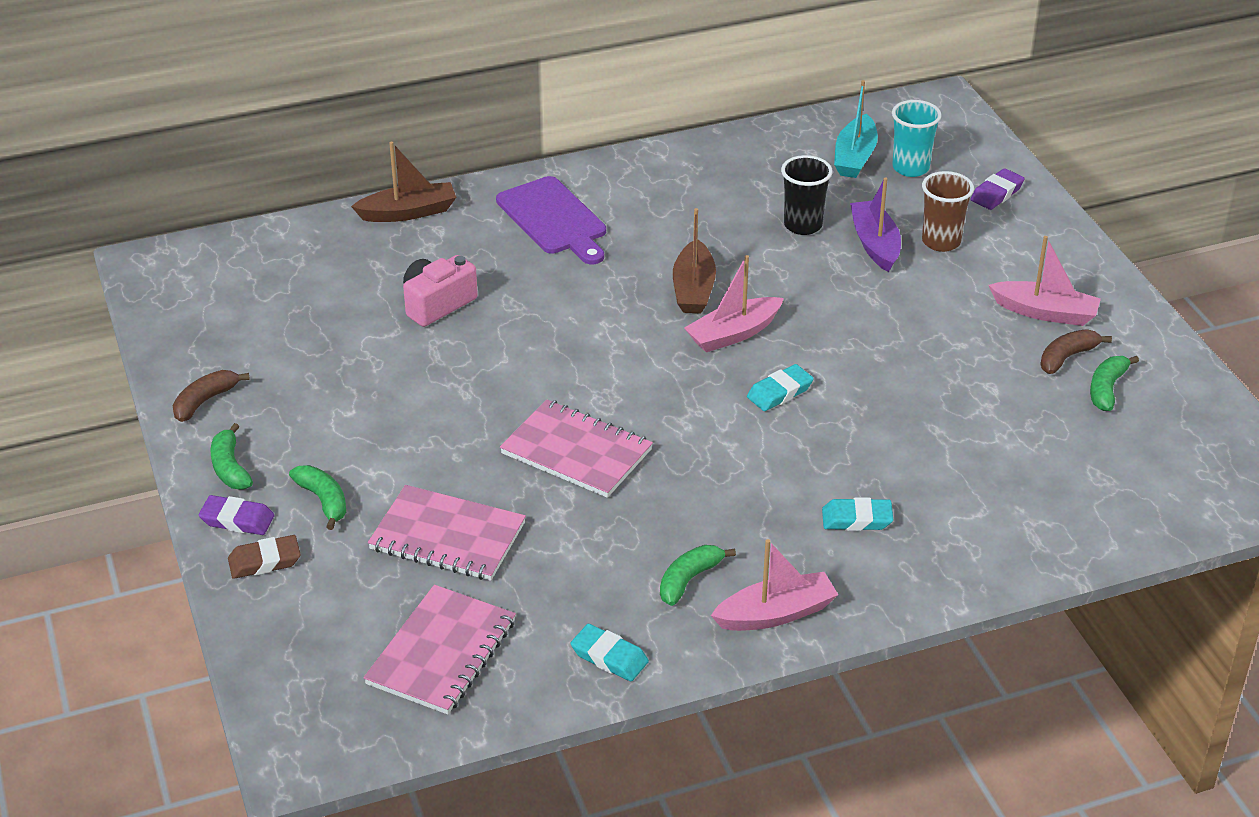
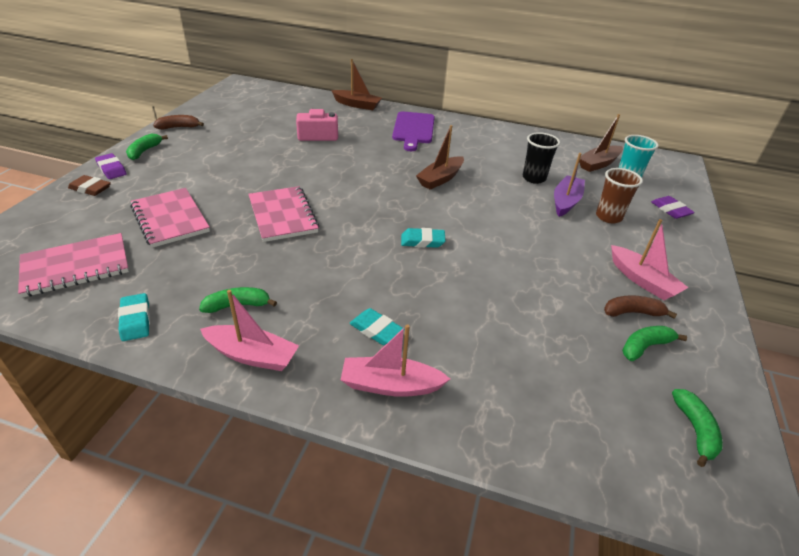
camera: 35 degrees right, 0 degrees up
(323, 501) = (152, 179): green banana -> green banana (695, 430)
(733, 334) = (434, 205): pink boat -> pink boat (390, 385)
(855, 157) = (598, 164): turquoise boat -> brown boat
(996, 193) = (670, 210): purple eraser -> purple eraser turned 75 degrees clockwise

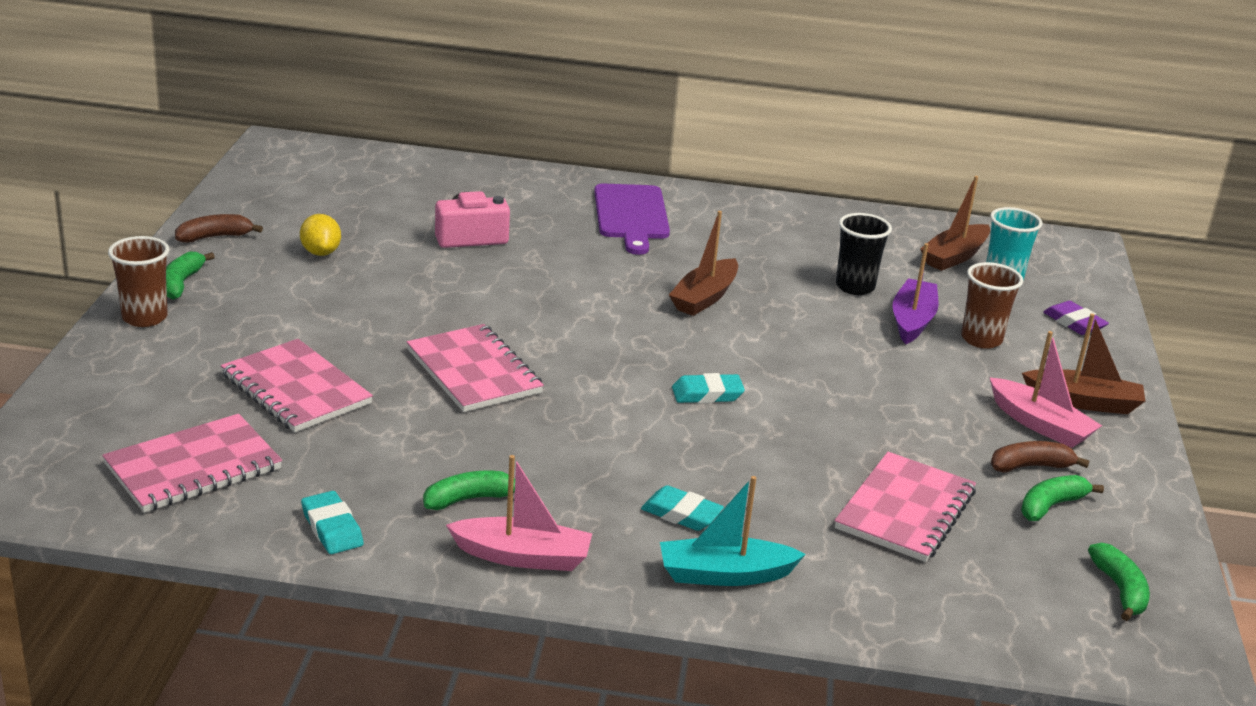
camera: 10 degrees left, 10 degrees down
(90, 188) = (131, 351): brown eraser -> none
(111, 169) = (145, 317): purple eraser -> brown cup
(231, 139) = (321, 252): none -> yellow lemon
(357, 105) = (514, 175): brown boat -> brown boat (1083, 402)
(390, 385) = (724, 574): pink boat -> turquoise boat
(536, 341) = (905, 510): none -> pink notebook

